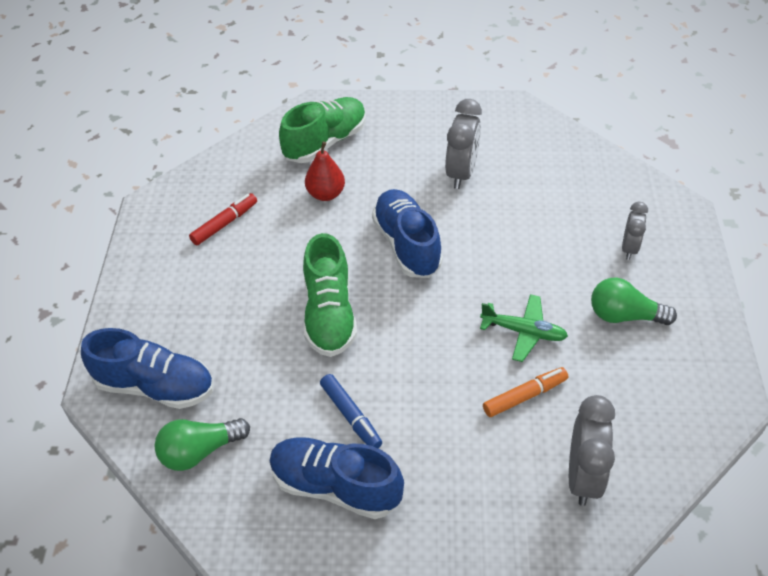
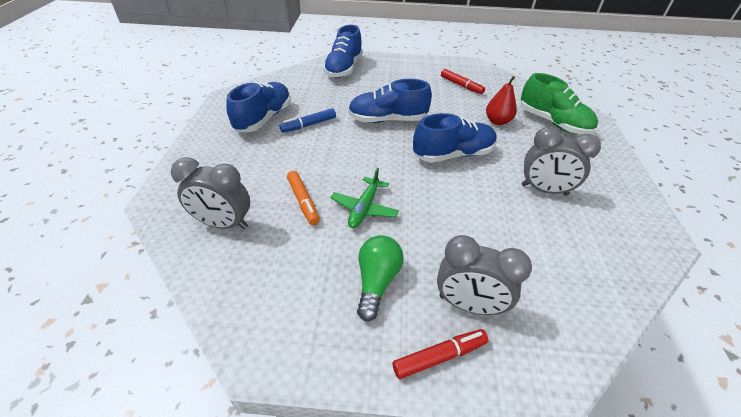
camera: 90 degrees right, 5 degrees down
(200, 451) = (301, 80): green light bulb -> none
(329, 314) = (387, 120): green shoe -> blue shoe
(629, 248) = (468, 304): grey clock -> grey clock, size x1.62
(686, 270) = (440, 356): none -> red marker

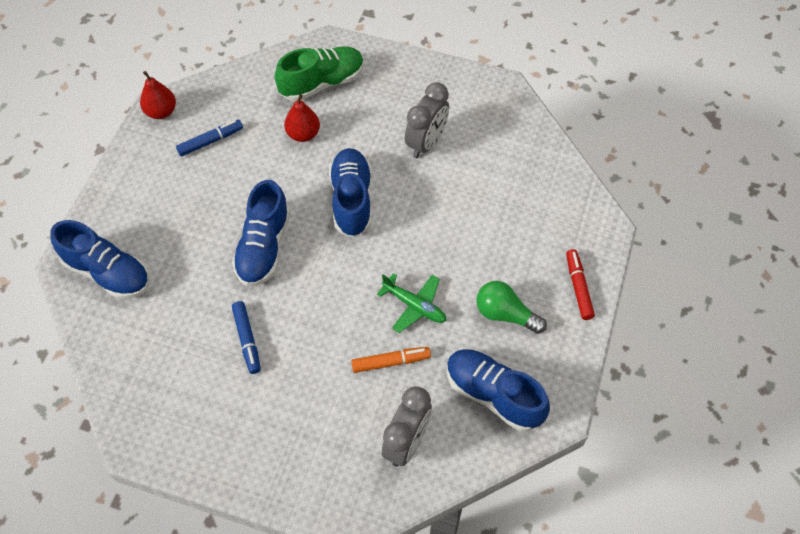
camera: 75 degrees left, 15 degrees up
(264, 118) = (213, 394): blue shoe -> blue shoe (493, 395)
(461, 85) = (211, 141): red marker -> blue marker
(468, 304) = (539, 253): grey clock -> none
(470, 66) = (161, 112): none -> red pear

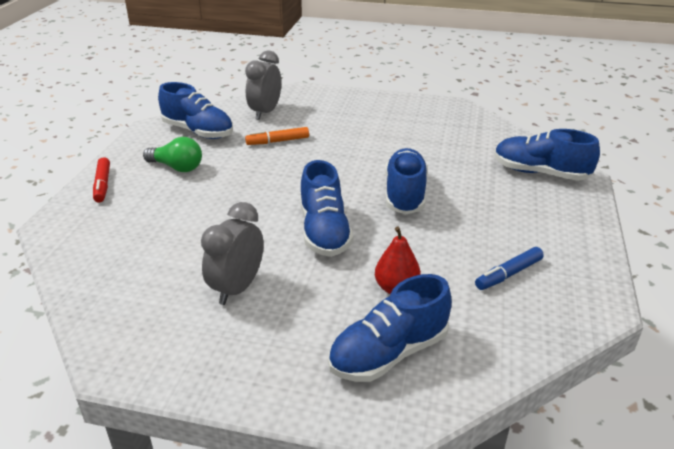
camera: 175 degrees right, 25 degrees down
(161, 112) = (593, 302): red pear -> none
(247, 340) = (397, 146): blue marker -> none
(322, 83) = (388, 353): green shoe -> blue shoe
(414, 306) = (257, 168): green plane -> none

